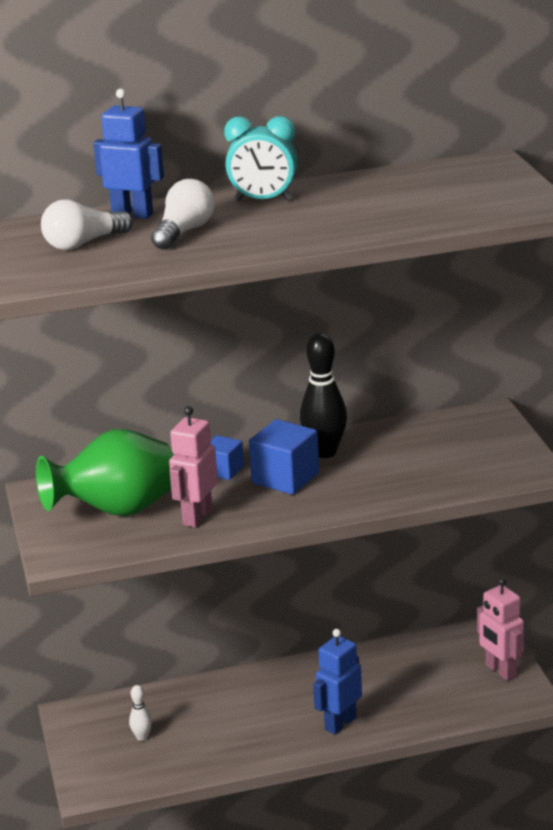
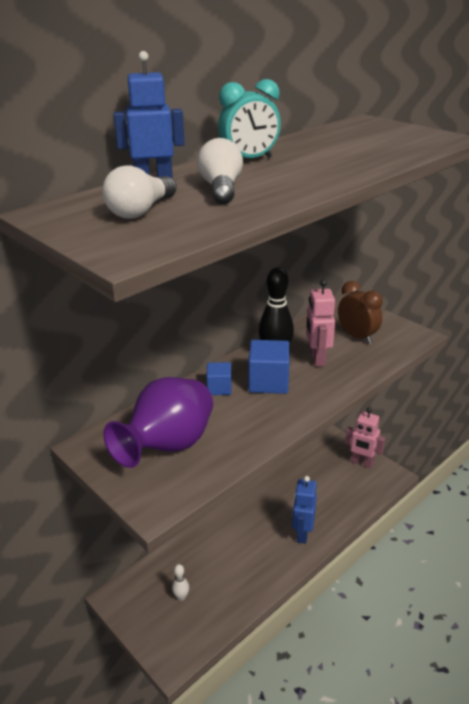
camera: 30 degrees left, 5 degrees up
(116, 511) = (168, 446): green vase -> purple vase
(197, 517) = (235, 432): pink robot -> pink robot (317, 359)
(453, 455) = (357, 336): none -> brown clock

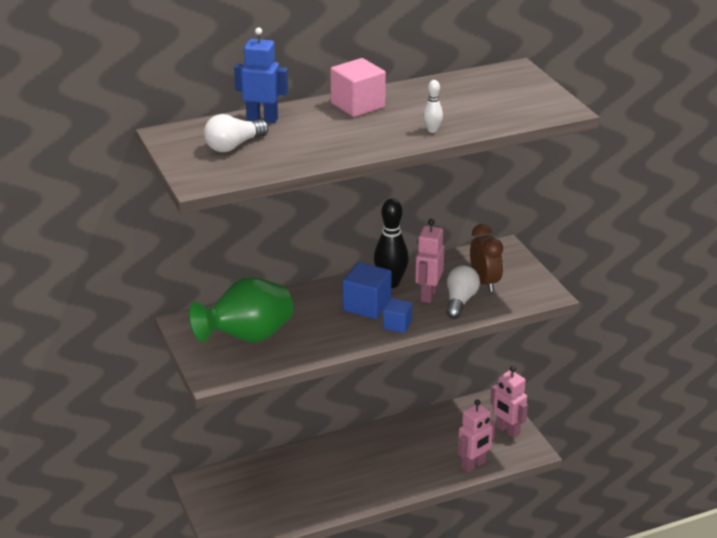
camera: 20 degrees right, 0 degrees up
(168, 446) = (247, 337): purple vase -> green vase
(181, 597) = (256, 496): white bowling pin -> white bowling pin (432, 130)
(219, 388) = (319, 301): blue cube -> blue cube (397, 325)
(221, 189) = (307, 134): white light bulb -> white light bulb (460, 301)
(249, 160) = (358, 105): turquoise clock -> pink cube
(302, 533) = (400, 477): blue robot -> none
(355, 502) = (473, 465): none -> pink robot

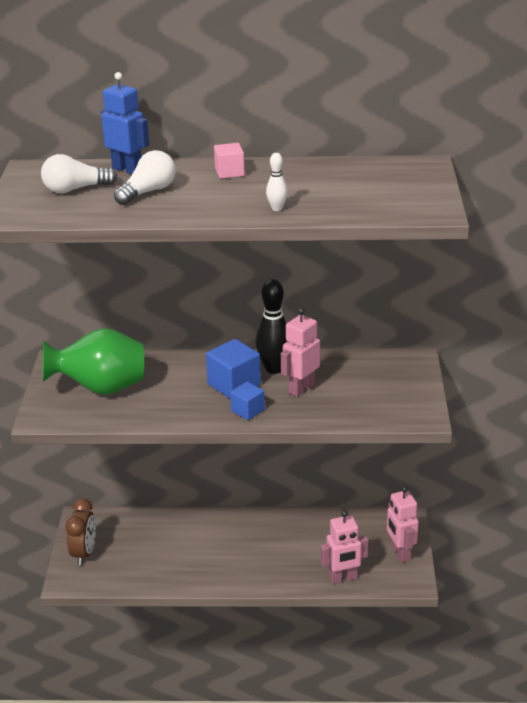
camera: 25 degrees right, 0 degrees up
(358, 105) = (229, 172): pink cube -> pink cube, size x0.61
(460, 301) = (328, 402): white light bulb -> white light bulb (148, 192)
(485, 282) = (368, 389): brown clock -> brown clock (84, 553)

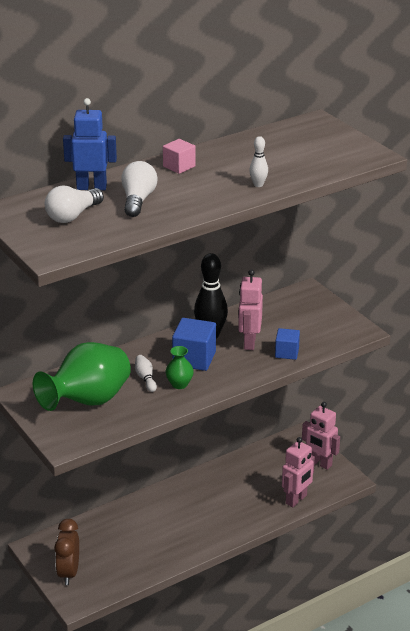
camera: 35 degrees left, 0 degrees up
(84, 553) = (69, 573): brown clock -> brown clock turned 150 degrees counterclockwise
(171, 386) = (145, 378): none -> white bowling pin
(194, 403) = (179, 384): none -> green vase
(247, 410) = (228, 374): blue cube -> blue cube (287, 352)

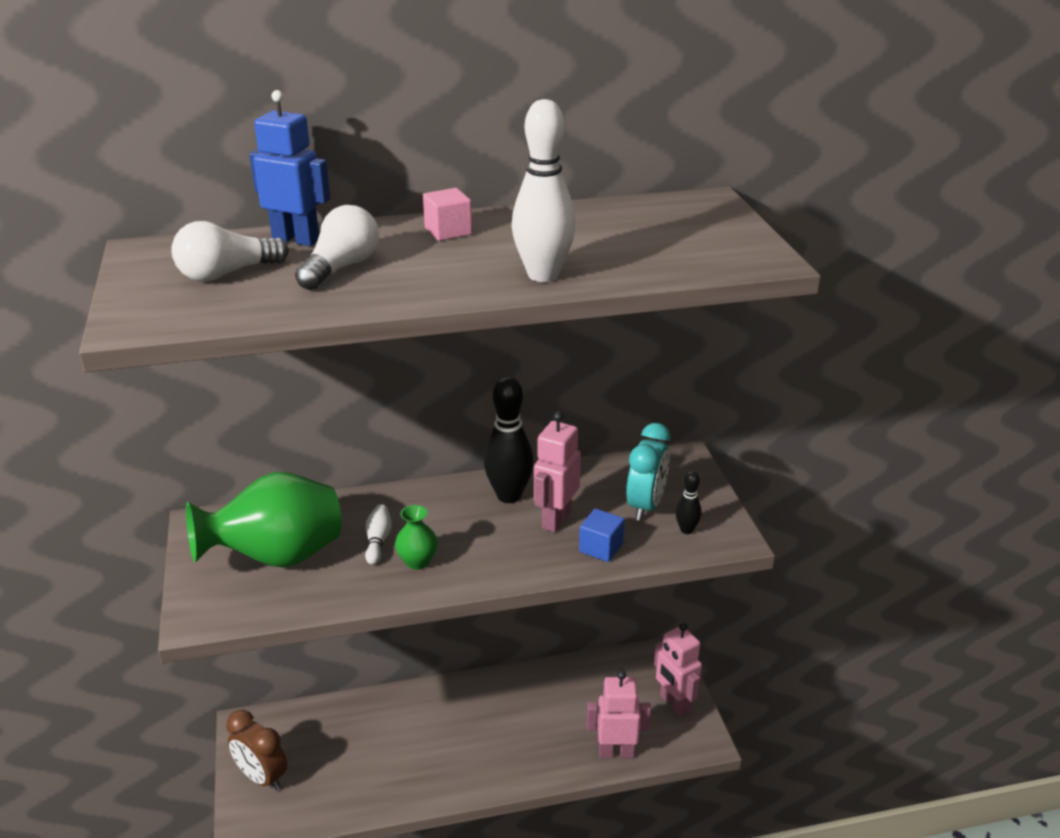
camera: 20 degrees right, 0 degrees up
(69, 573) = (262, 777): brown clock -> brown clock turned 75 degrees counterclockwise
(194, 358) = (463, 526): blue cube -> none
(258, 185) = (543, 275): white bowling pin -> white bowling pin, size x2.00
(296, 499) = (616, 752): pink robot -> pink robot turned 150 degrees counterclockwise
(299, 323) = (645, 506): none -> turquoise clock
(332, 332) = (686, 530): none -> black bowling pin

